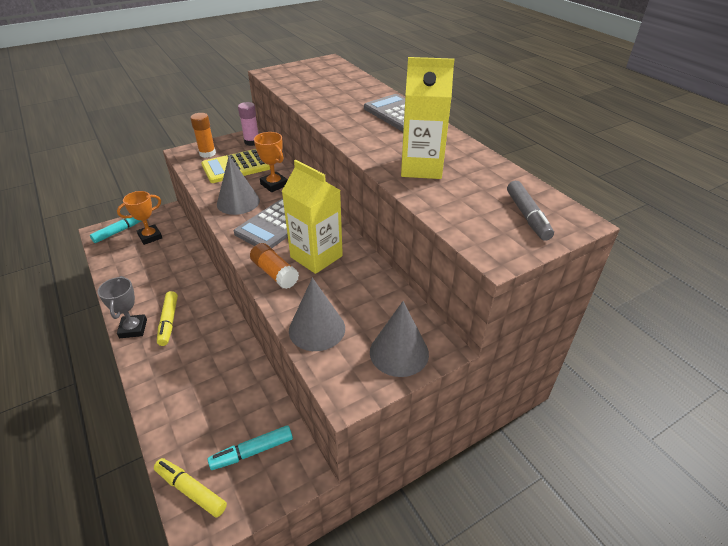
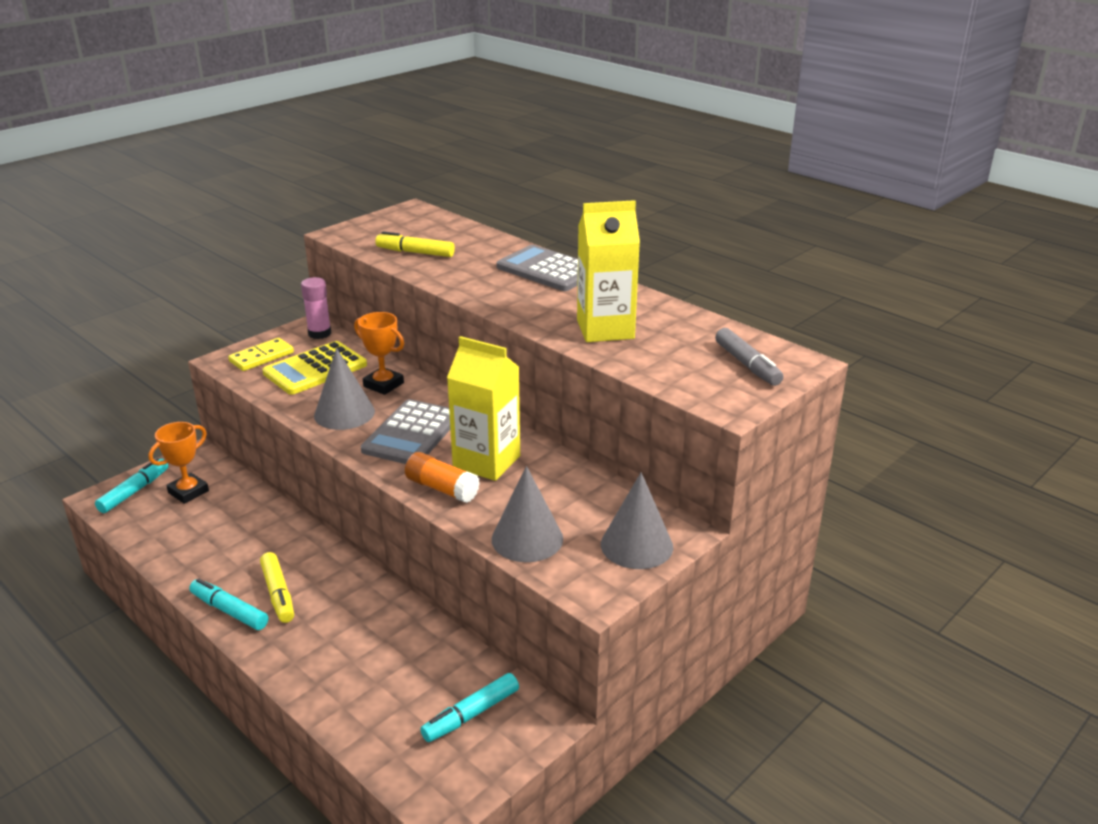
camera: 15 degrees left, 10 degrees down
(133, 329) = (229, 611): grey trophy -> turquoise marker
(191, 490) = (411, 770): yellow marker -> yellow marker (415, 252)
(207, 153) = (261, 357): orange glue stick -> yellow domino

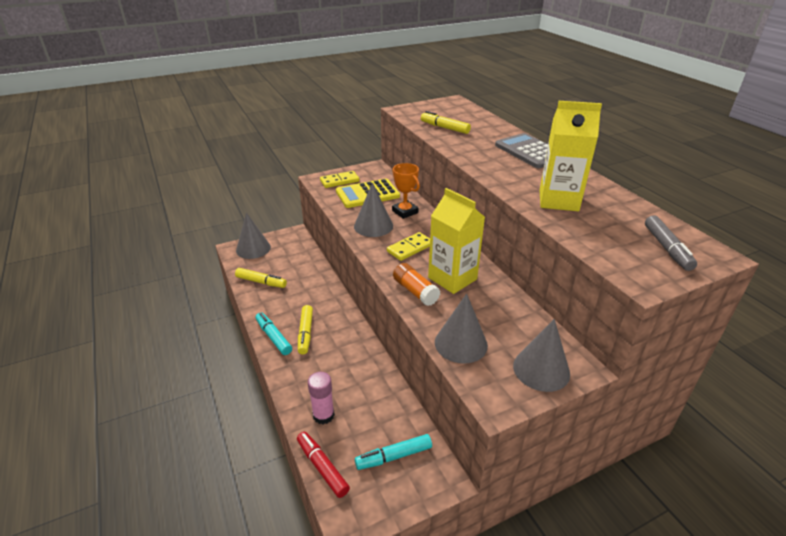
camera: 20 degrees right, 5 degrees up
(134, 491) = (253, 248): turquoise marker -> grey cone
(172, 538) = (261, 282): none -> yellow marker
(188, 492) = (281, 255): orange trophy -> none
(319, 333) = (379, 172): pink glue stick -> pink glue stick (323, 415)
(377, 755) = (322, 467): none -> red marker
(411, 433) = (410, 248): grey calculator -> yellow domino

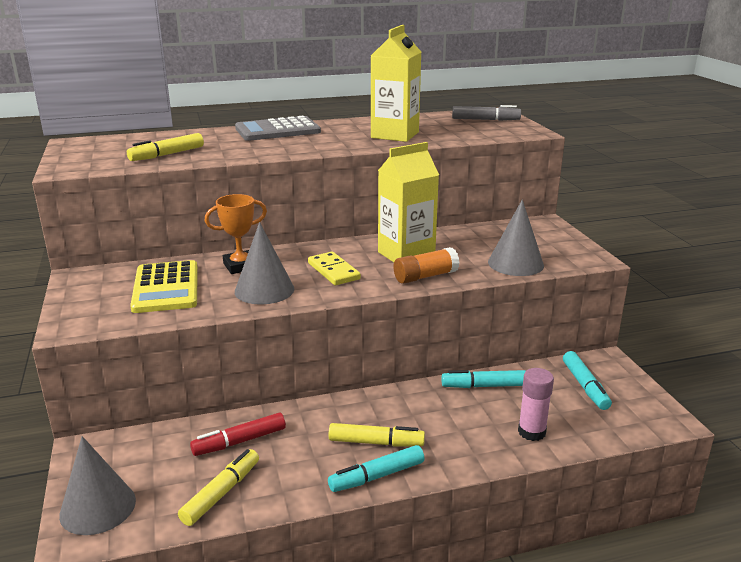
camera: 80 degrees left, 10 degrees down
(322, 467) = (607, 436): red marker -> red marker (240, 441)
(339, 181) = (98, 308): yellow domino -> none
(380, 385) = (484, 386): none -> turquoise marker
(541, 369) = (549, 236): grey cone -> none

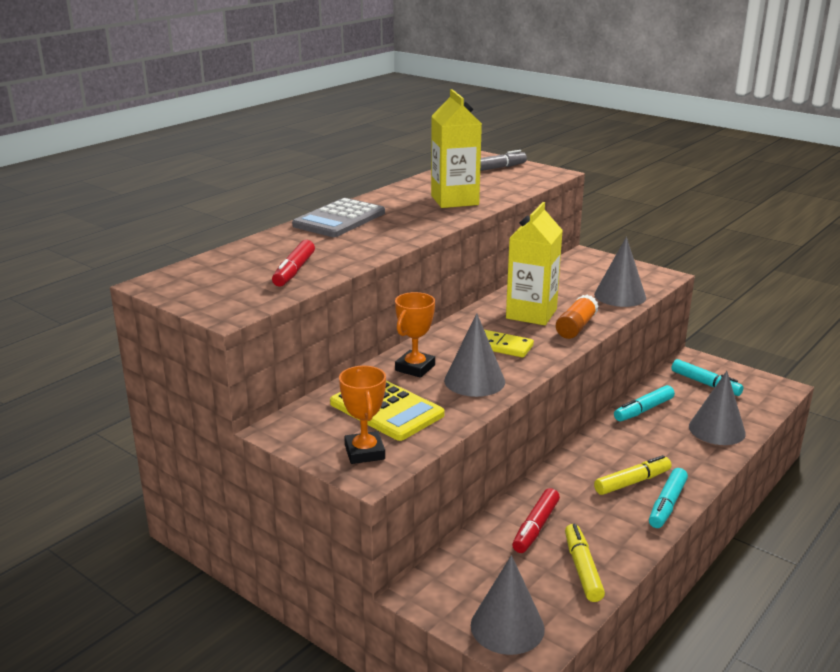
camera: 35 degrees left, 0 degrees up
(96, 311) = (364, 452): none -> orange trophy
(167, 155) = (294, 271): yellow marker -> red marker
(531, 432) = (716, 430): pink glue stick -> grey cone

